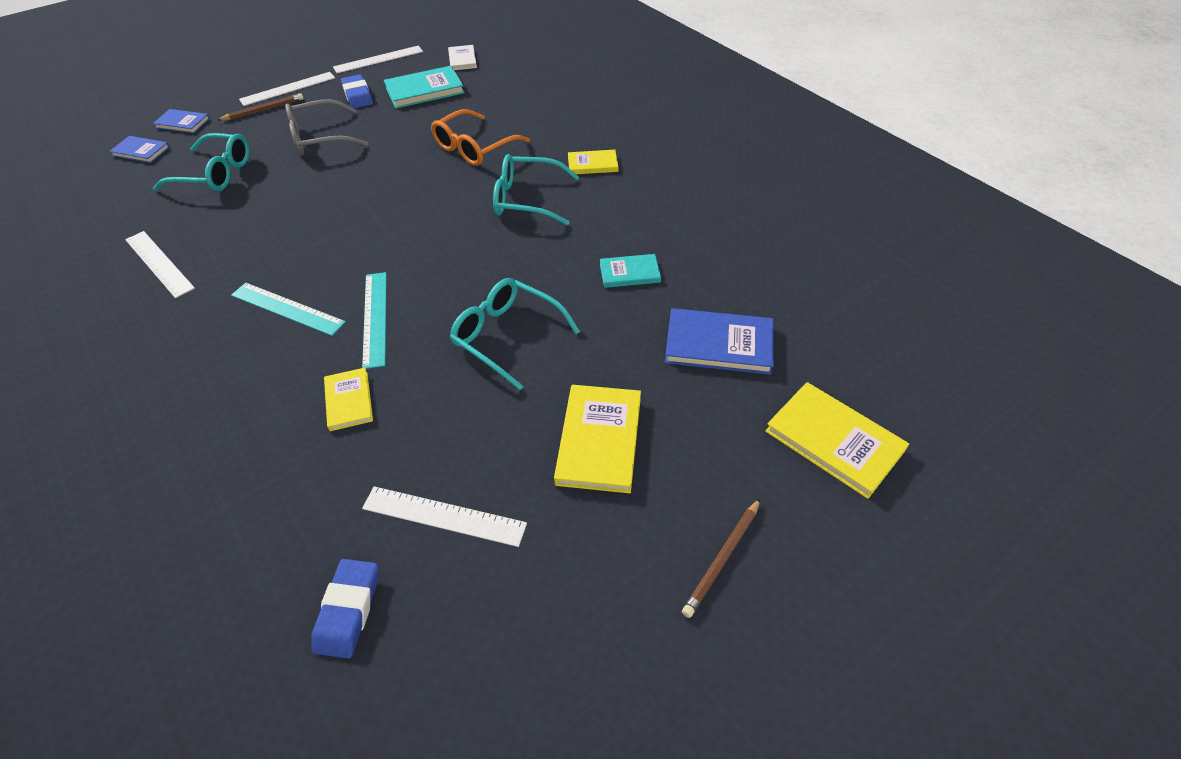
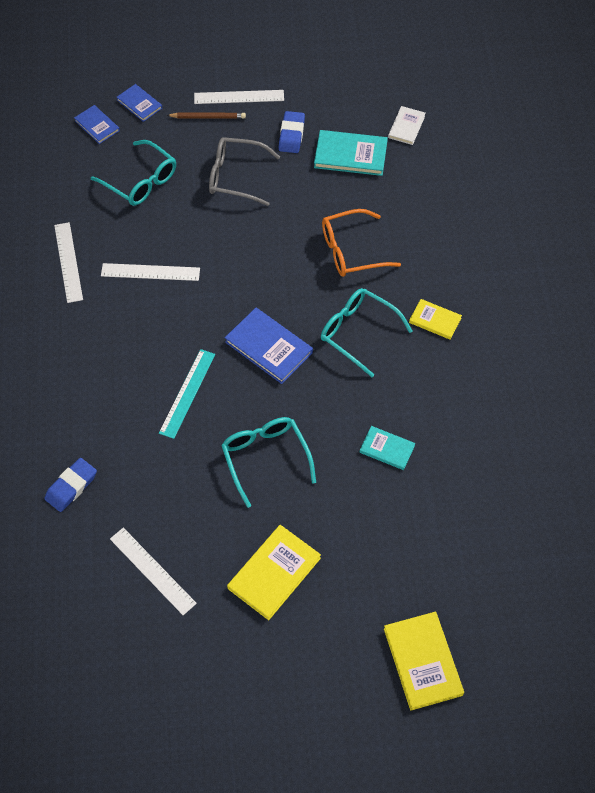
camera: 30 degrees right, 10 degrees up
(287, 309) = (134, 353): turquoise ruler -> none
(348, 610) = (73, 598): blue eraser -> blue eraser (71, 487)
(349, 401) = (138, 454): yellow book -> none
(378, 59) = (333, 91): white ruler -> white ruler (150, 272)
(718, 344) = (405, 546): blue book -> blue book (268, 347)
(722, 558) = (293, 692): brown pencil -> none

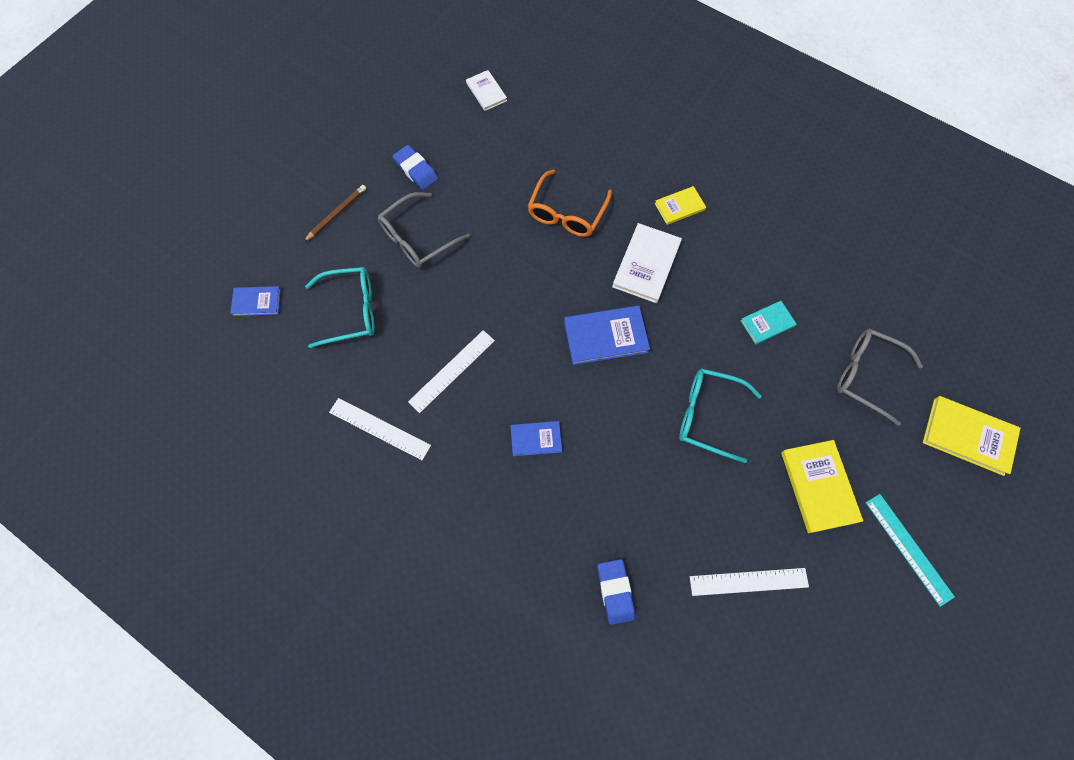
camera: 50 degrees left, 10 degrees up
(139, 104) = (269, 253): blue book -> blue book (536, 439)
(187, 393) = (598, 429): turquoise ruler -> turquoise ruler (908, 548)
(239, 97) = (339, 177): white ruler -> none
(350, 155) = (476, 146): turquoise book -> none
(358, 332) = (646, 264): turquoise glasses -> white book
(408, 550) = (866, 375): none -> grey glasses

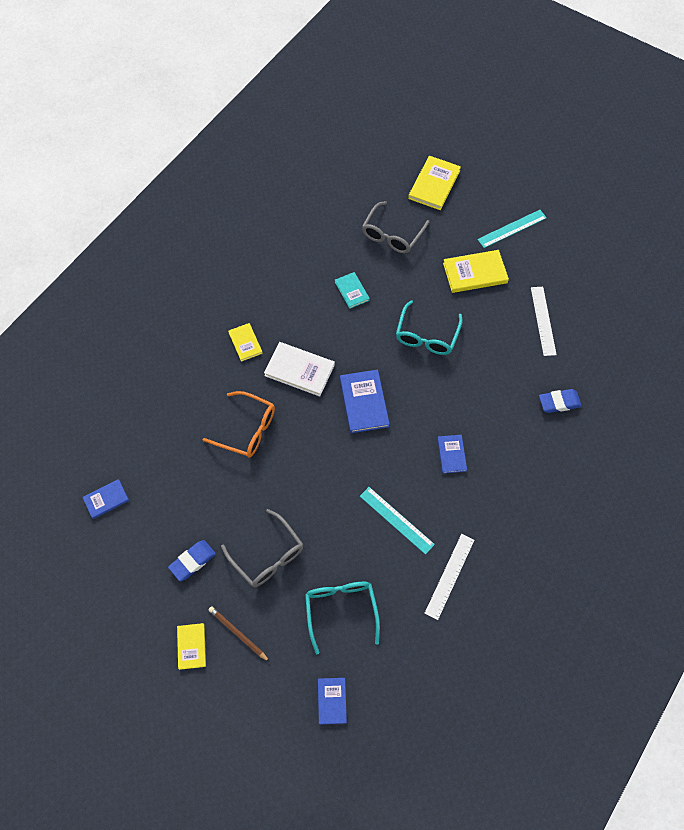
camera: 90 degrees left, 5 degrees down
(329, 174) = (191, 646): none -> yellow book
(452, 370) = (396, 520): white ruler -> turquoise ruler
(486, 92) = (106, 499): white book -> blue book

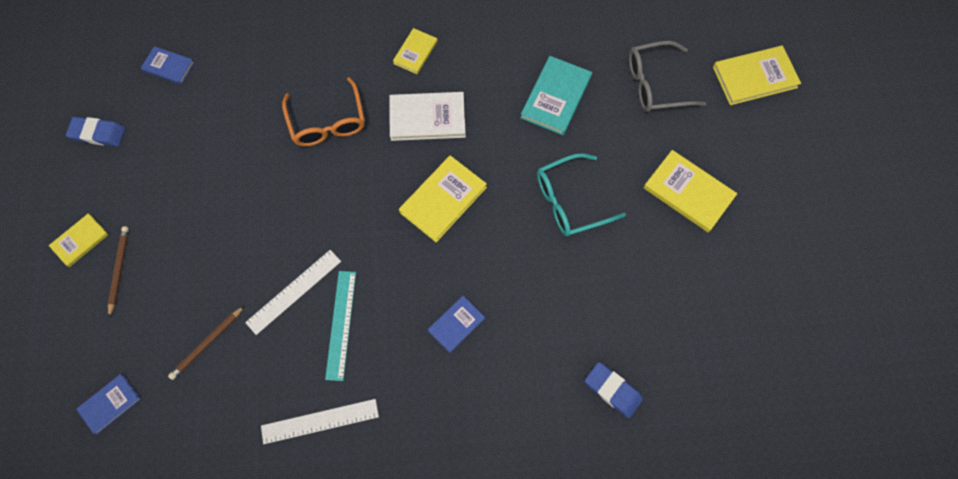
camera: 50 degrees right, 5 degrees up
(192, 561) = (161, 179): blue eraser -> blue eraser (98, 134)
(268, 555) = (214, 237): grey glasses -> none
(299, 370) = (427, 118): white book -> white book turned 75 degrees counterclockwise
(341, 610) = (207, 343): turquoise glasses -> brown pencil
(351, 291) = (556, 97): turquoise book -> turquoise book, size x1.66
(364, 402) = (443, 200): blue book -> yellow book
(512, 228) = (779, 188): turquoise ruler -> none
(543, 320) = (697, 302): white ruler -> white ruler (294, 291)

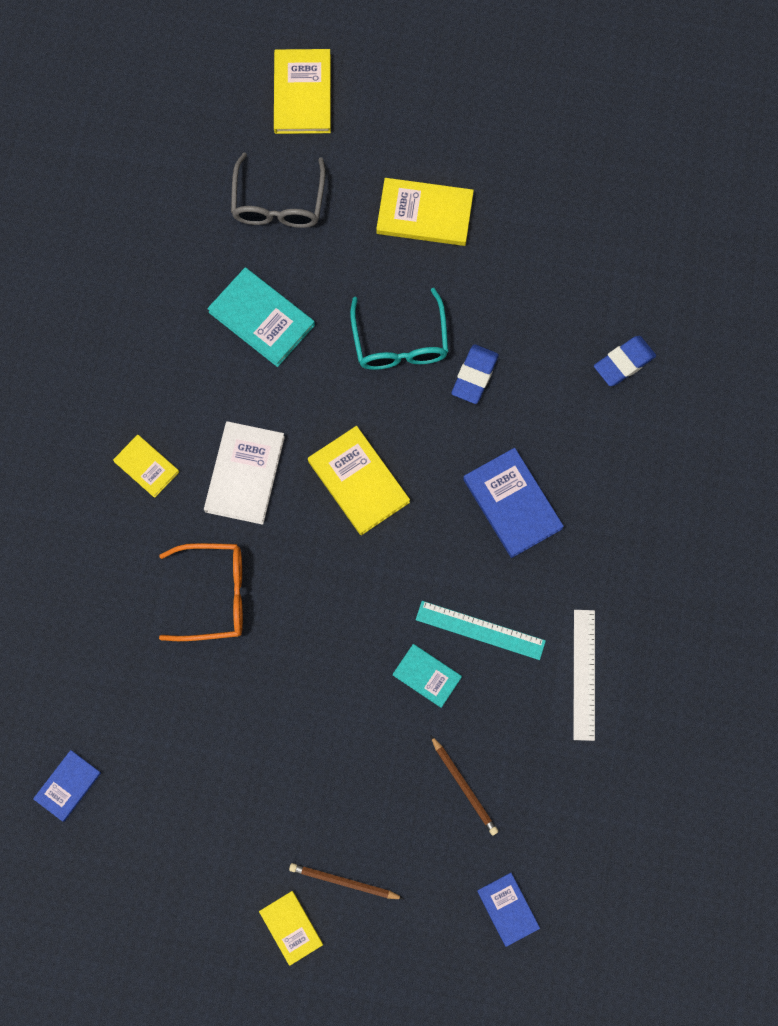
camera: 75 degrees left, 5 degrees up
(98, 134) = (143, 891): blue eraser -> blue eraser (474, 376)
(294, 291) = (427, 676): white ruler -> turquoise book
(456, 324) = (512, 504): blue book -> blue book, size x1.66
(688, 192) = (424, 214): yellow book -> yellow book turned 45 degrees clockwise

